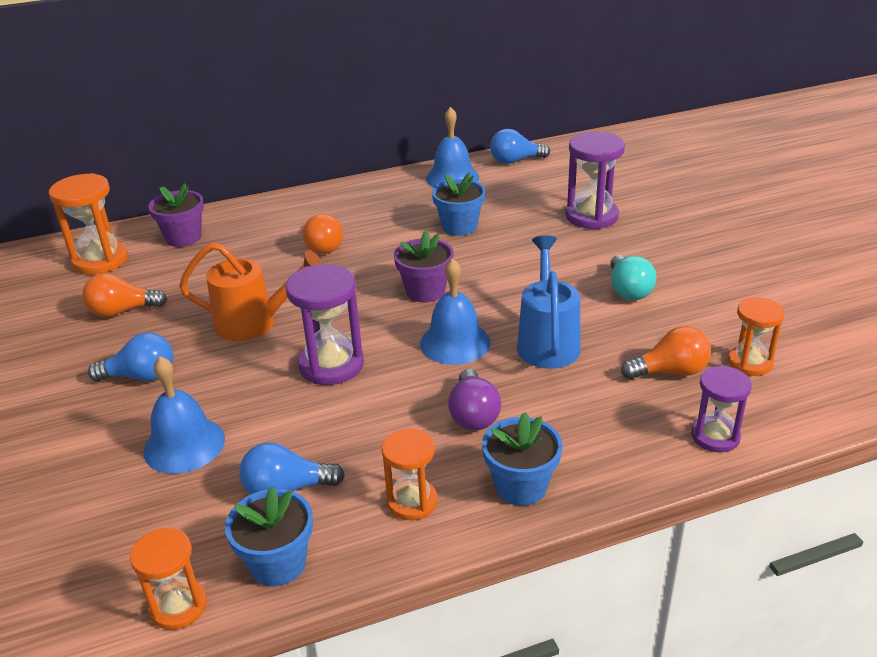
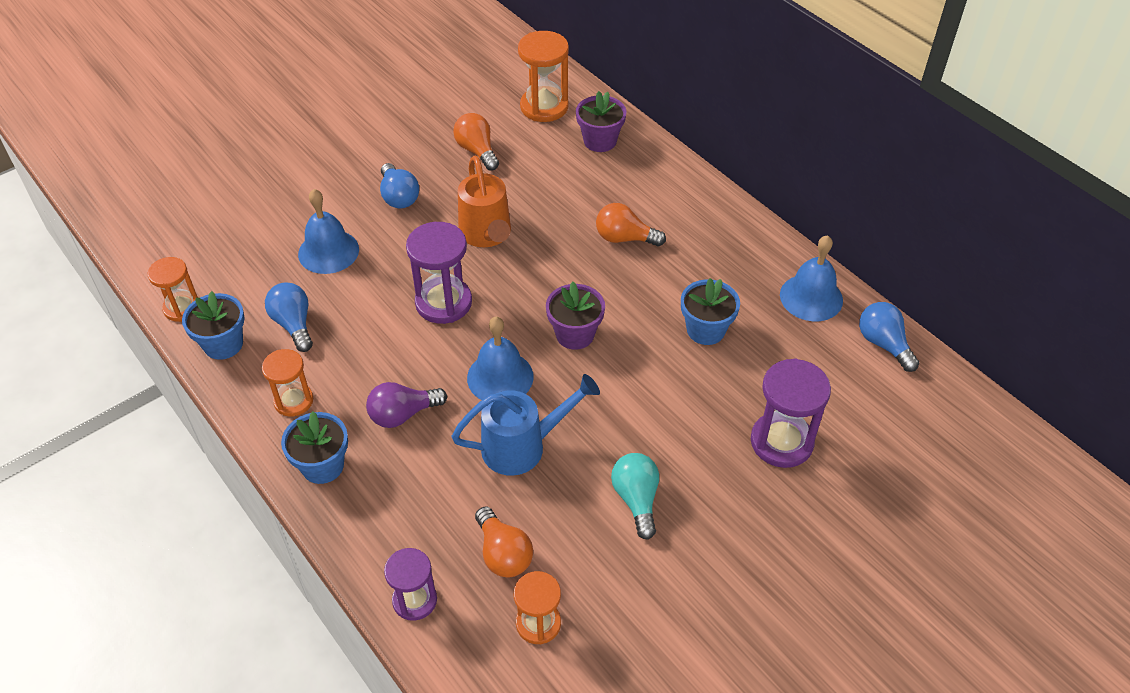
camera: 70 degrees right, 15 degrees up
(324, 246) = (624, 238): orange light bulb -> orange light bulb turned 45 degrees clockwise
(628, 290) = (636, 499): turquoise light bulb -> turquoise light bulb turned 105 degrees clockwise

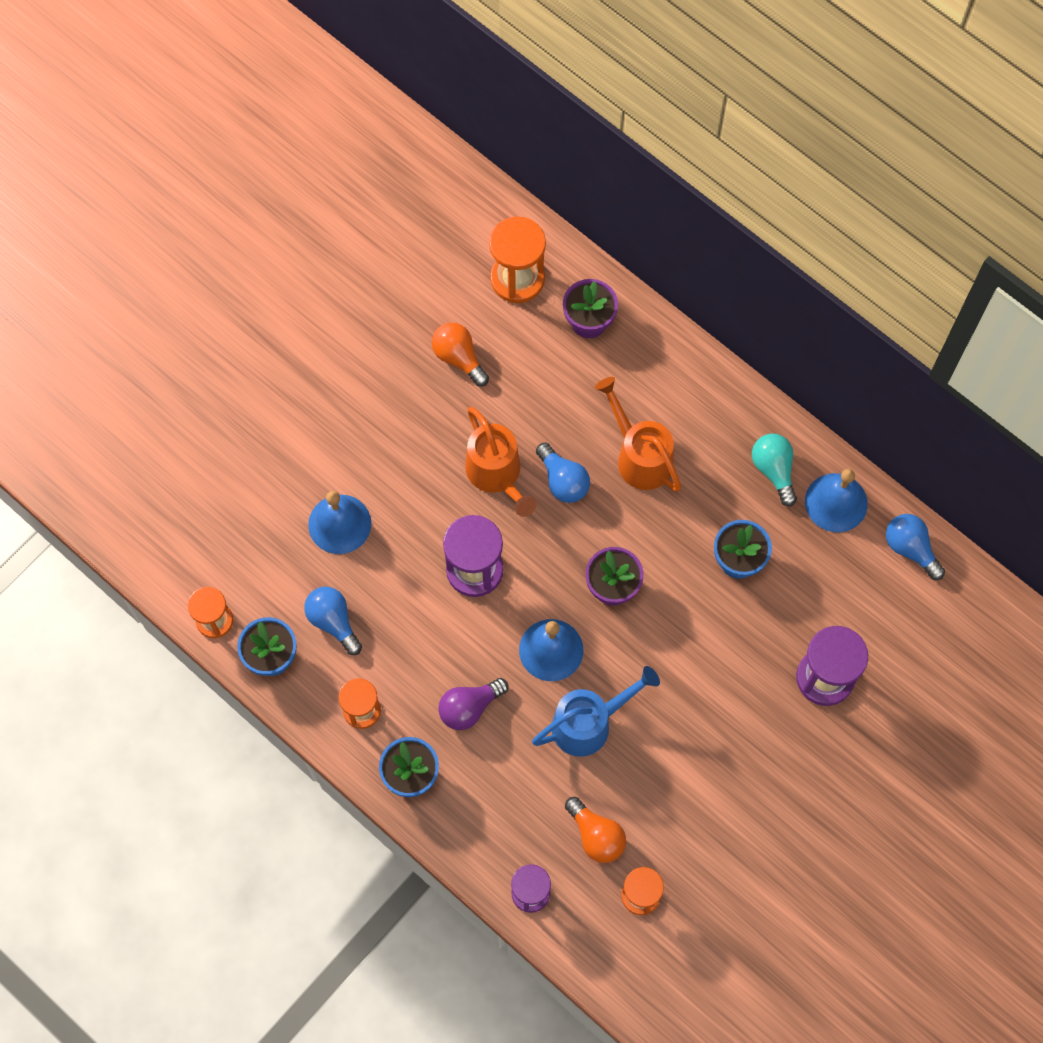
camera: 10 degrees left, 20 degrees up
(399, 197) = (391, 437): blue light bulb -> blue light bulb (563, 481)
(624, 238) = (639, 456): orange light bulb -> orange watering can
(636, 499) = (703, 761): turquoise light bulb -> turquoise light bulb (774, 470)

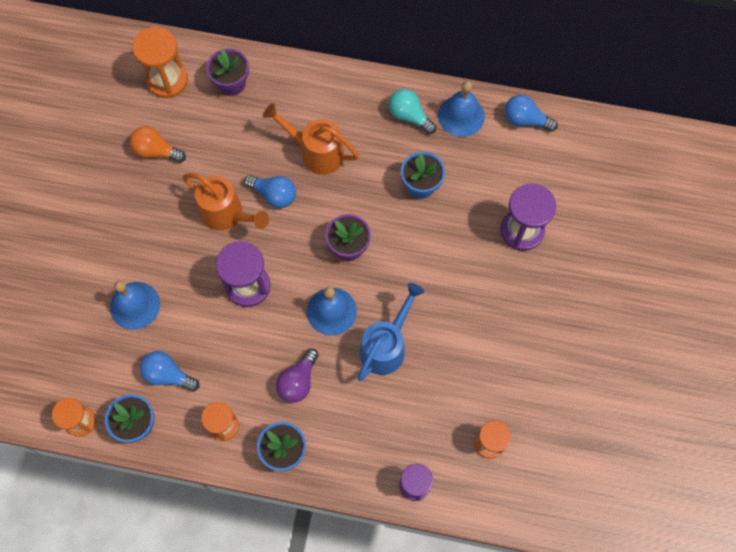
camera: 30 degrees left, 0 degrees up
(596, 836) = (435, 420): orange light bulb -> none

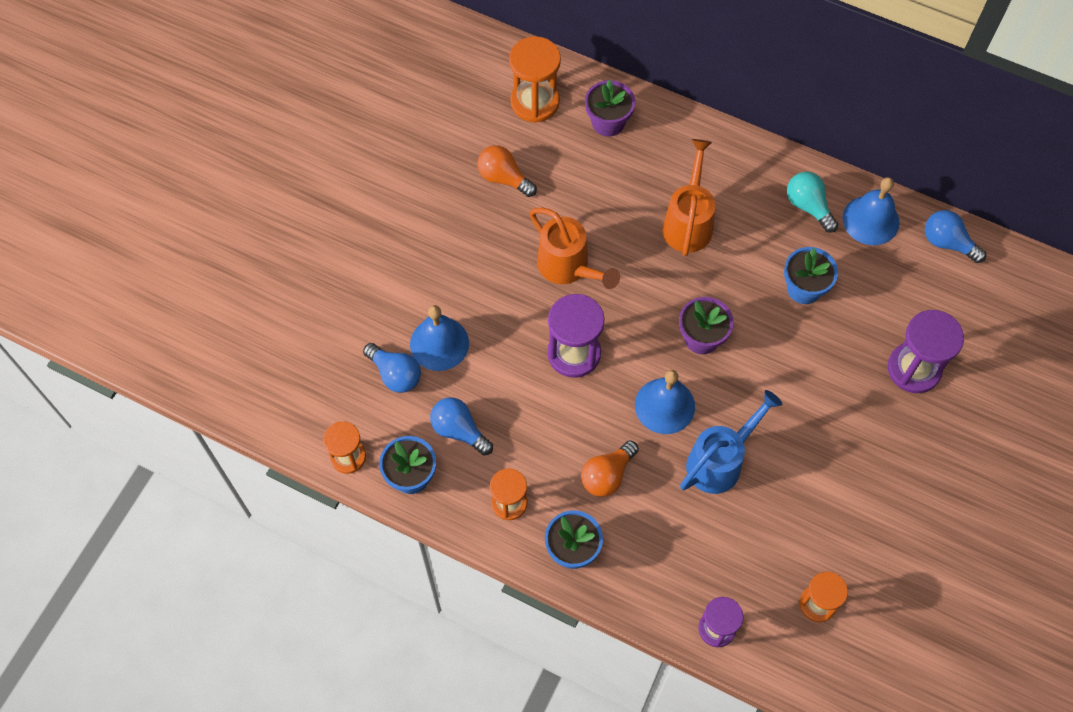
camera: 15 degrees right, 5 degrees down
(274, 195) = (628, 259): blue light bulb -> blue light bulb (395, 374)
(298, 381) = (607, 475): purple light bulb -> orange light bulb
(316, 152) = (688, 222): orange watering can -> orange watering can turned 60 degrees clockwise

